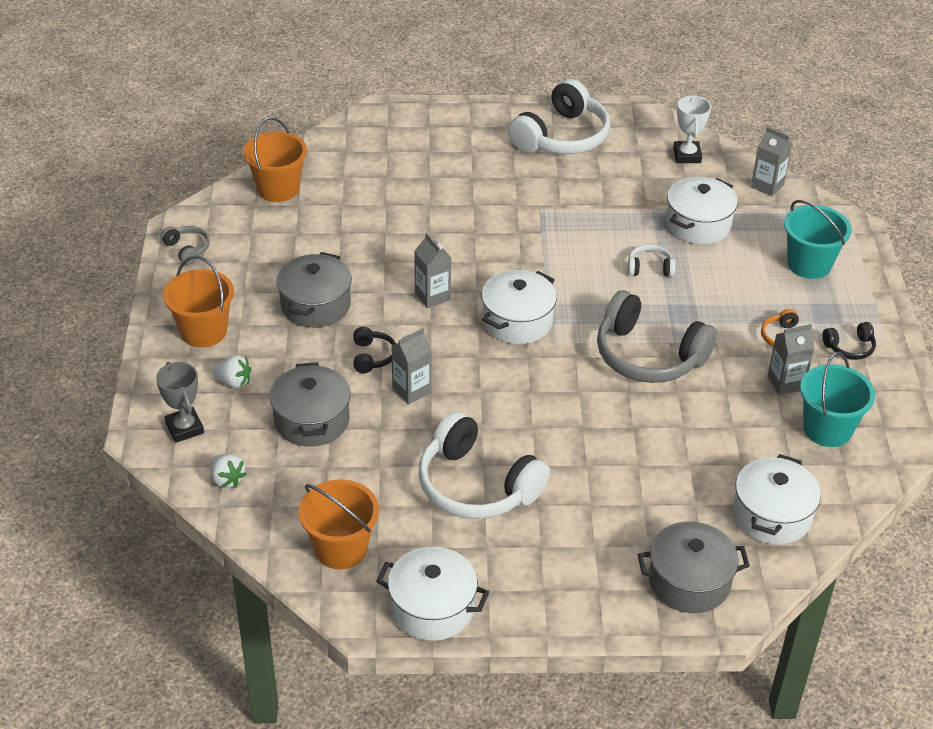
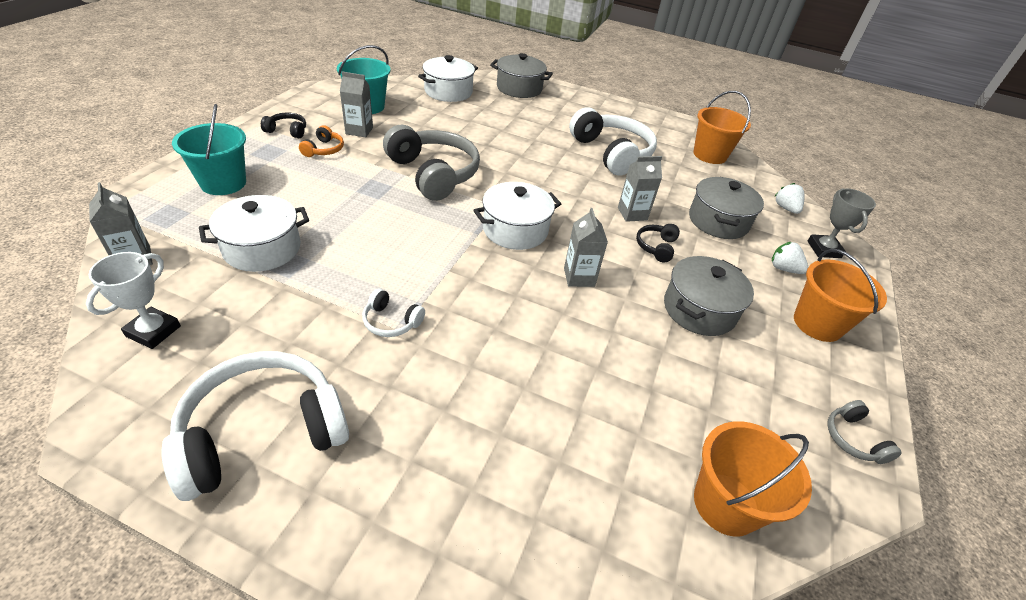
camera: 160 degrees left, 0 degrees up
(432, 608) = (663, 120): white pot -> none
(650, 268) = (358, 228): white headphones -> white headphones (391, 322)

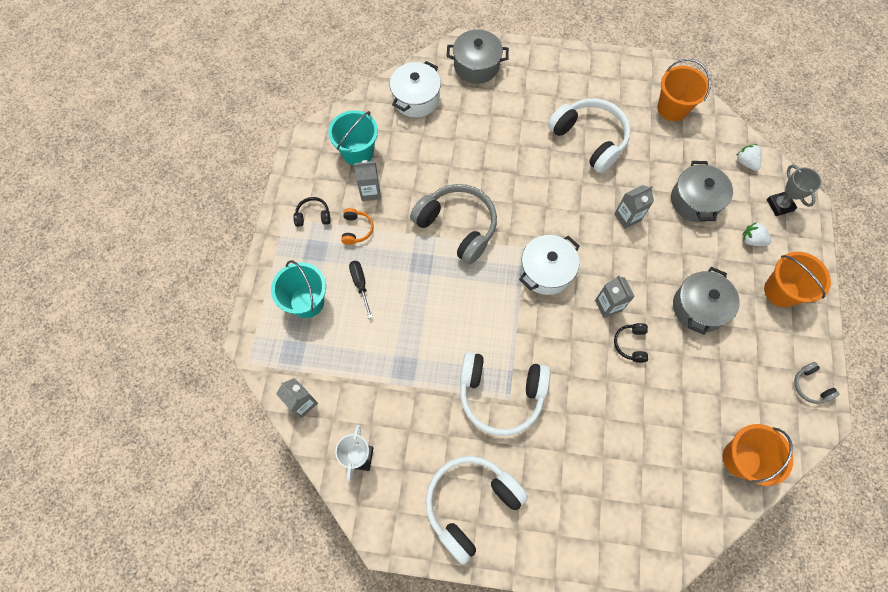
camera: 10 degrees left, 25 degrees up
(262, 248) = (379, 360): white pot -> none
(294, 186) = (360, 284): none -> black screwdriver
(391, 322) = (500, 395): white headphones -> white headphones, size x2.22
(656, 247) = (654, 251): black headphones -> black headphones (630, 344)

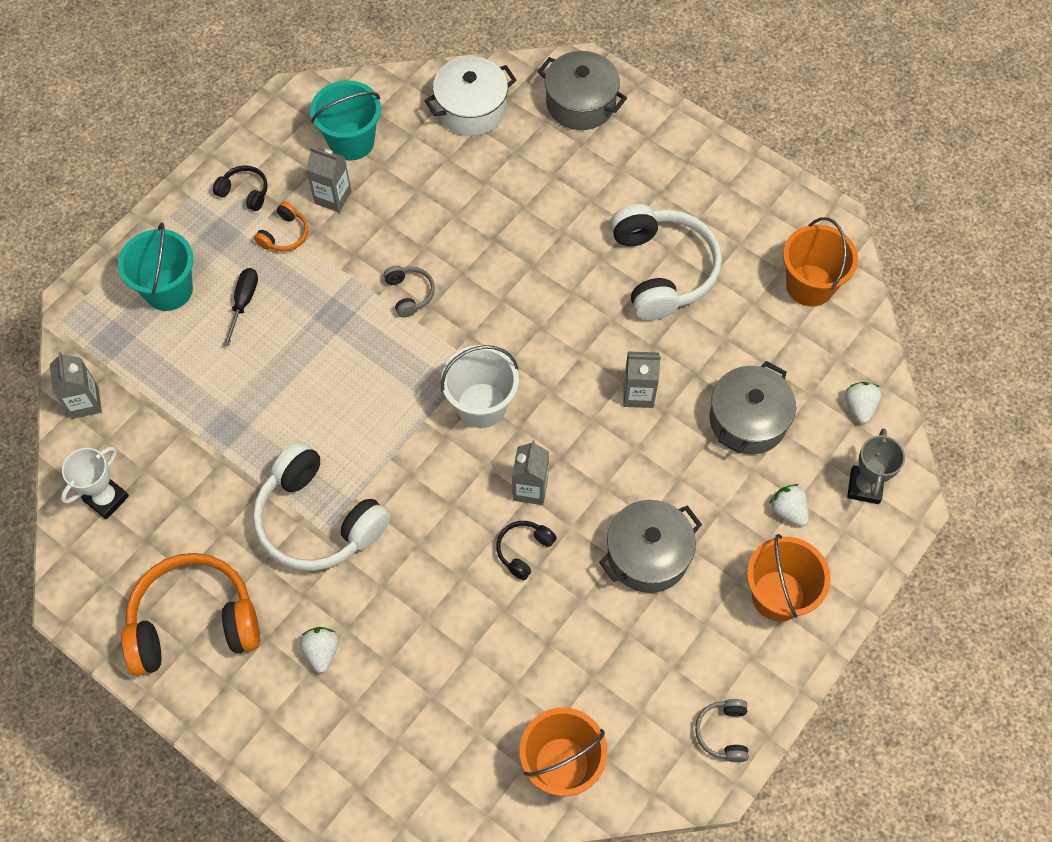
camera: 30 degrees right, 5 degrees down
(457, 226) = (410, 294): grey headphones -> grey headphones, size x0.45
(470, 503) = (194, 622): white headphones -> orange headphones
(546, 271) = (481, 405): white pot -> white bucket
(560, 475) = (322, 652): none -> white strawberry

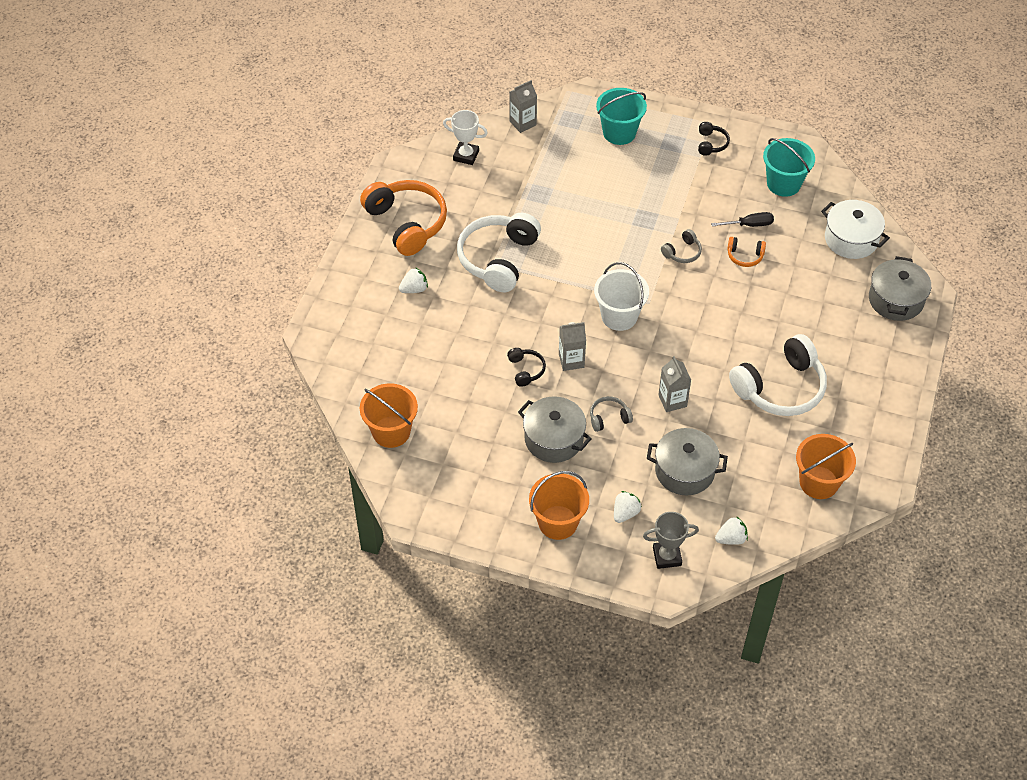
camera: 70 degrees right, 10 degrees down
(243, 303) = (630, 171): black screwdriver -> black screwdriver (749, 225)
(285, 235) = (691, 174): orange headphones -> orange headphones (745, 256)
(333, 197) = (734, 189): grey carton -> none
(524, 550) = (526, 370): black headphones -> black headphones turned 60 degrees clockwise
(723, 732) = (447, 514): grey headphones -> grey headphones (609, 418)

